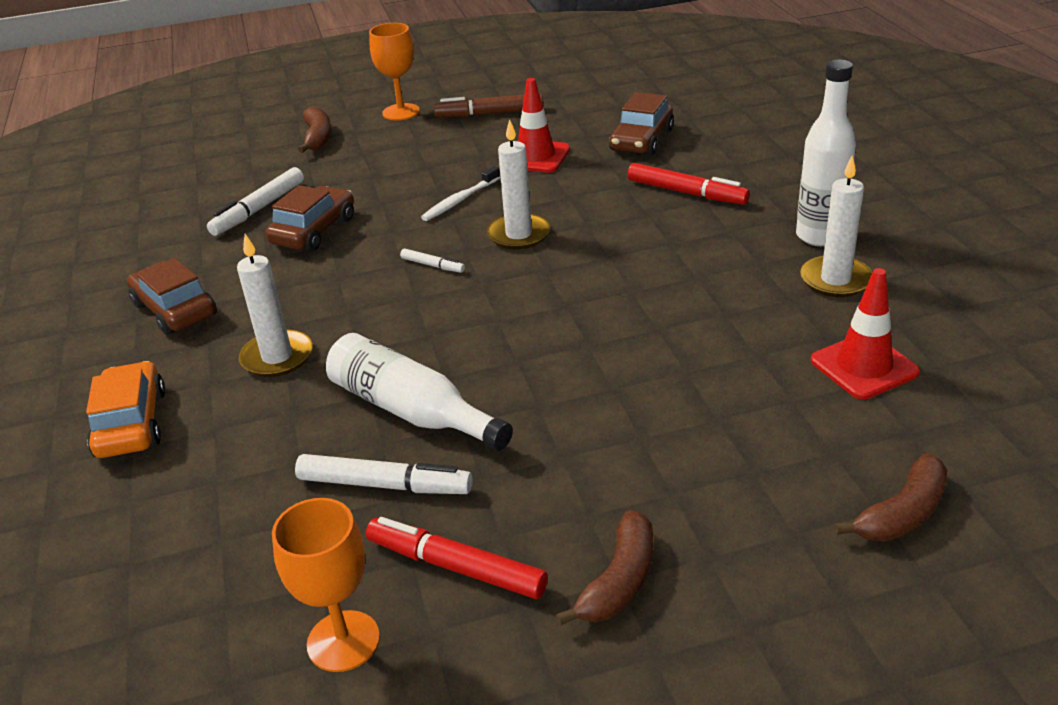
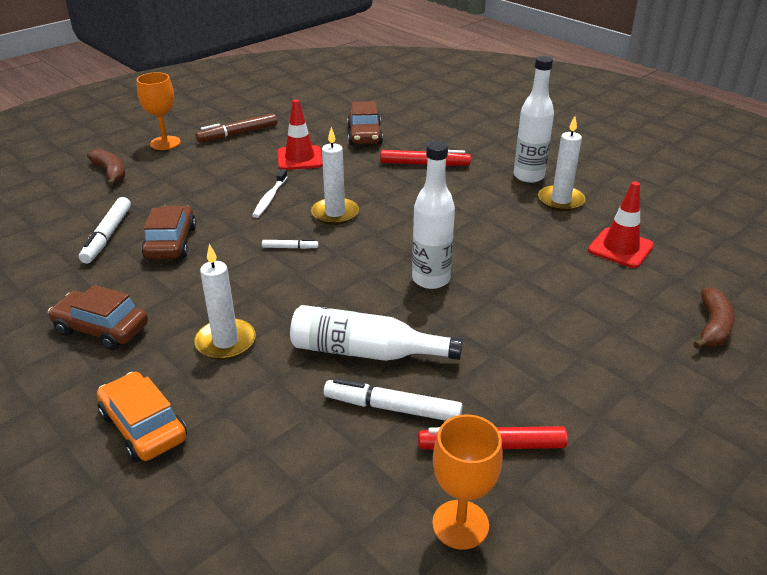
camera: 30 degrees left, 0 degrees up
(384, 485) = (392, 408): white marker -> white marker turned 150 degrees counterclockwise
(563, 344) = (431, 279): none -> white bottle
(619, 581) = (599, 419): brown banana -> none

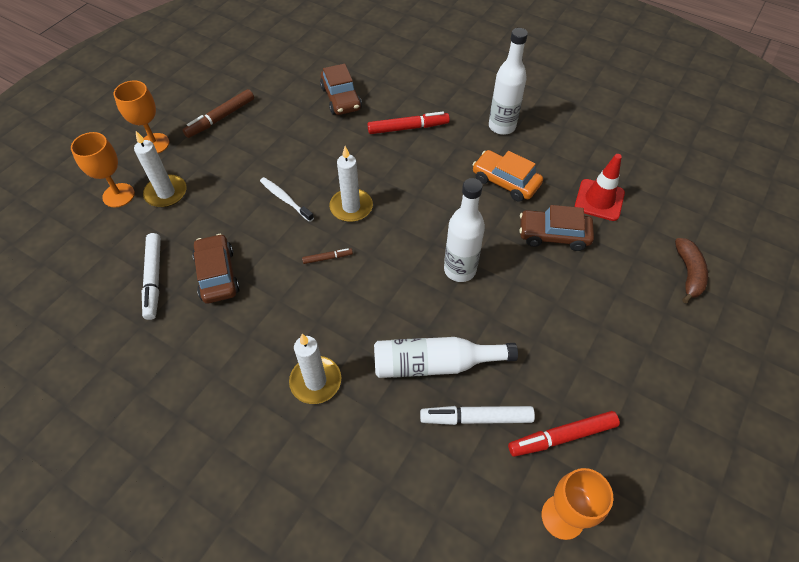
camera: 15 degrees left, 20 degrees up
(101, 329) = (200, 392): brown car -> brown car (553, 235)
(111, 173) = (118, 195): brown banana -> orange goblet
(144, 426) = (285, 489): orange car -> orange car (505, 182)
(270, 198) = (285, 199): white toothbrush -> white toothbrush turned 135 degrees clockwise
(290, 247) = (327, 258): white marker -> brown marker
(300, 158) = (292, 141): red traffic cone -> none
(560, 200) = (537, 152): white candle -> white candle (166, 193)

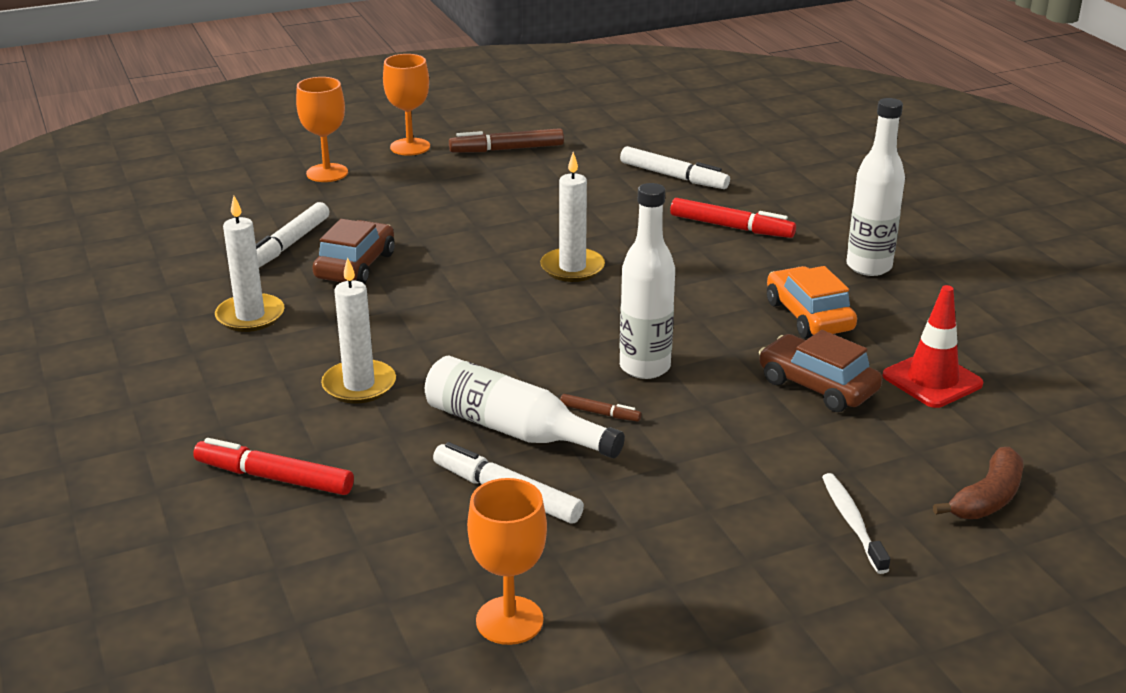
camera: 35 degrees right, 25 degrees down
(166, 193) = (377, 187): white candle -> white candle (250, 316)
(285, 199) = (501, 235): white toothbrush -> white toothbrush (852, 522)
(327, 258) = (492, 298): brown marker -> brown marker (600, 413)
(341, 98) = (673, 176): brown car -> white marker
(562, 437) = (597, 557): red marker -> red marker (274, 478)

